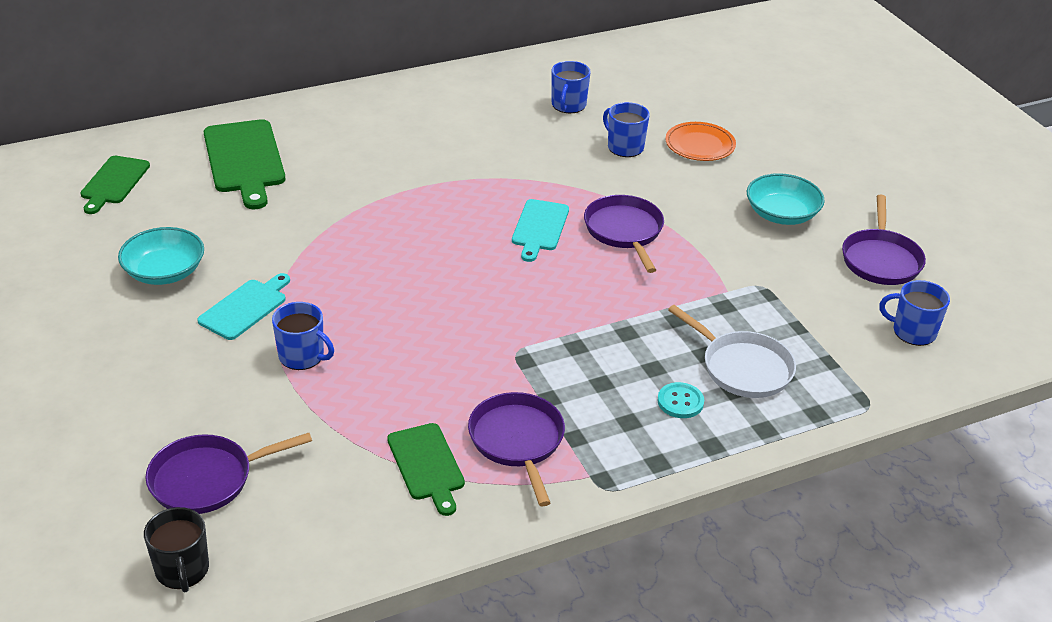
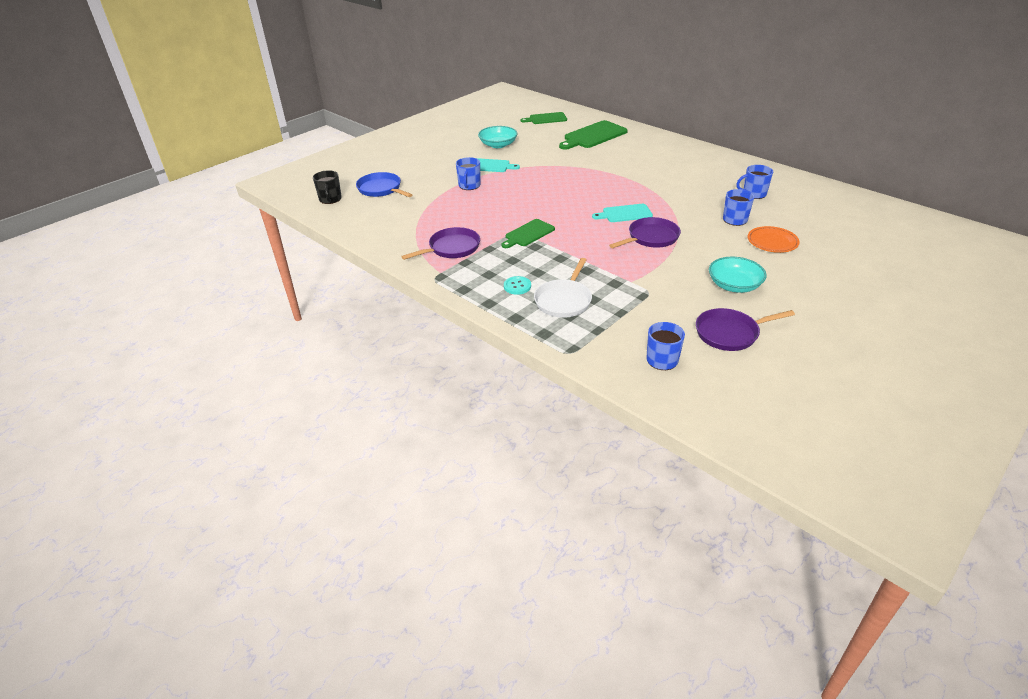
camera: 70 degrees right, 0 degrees up
(182, 570) = (330, 199): black mug -> black mug turned 60 degrees counterclockwise
(207, 479) = (381, 189): purple pan -> blue pan
(427, 465) = (420, 231): green cutting board -> green cutting board (528, 234)

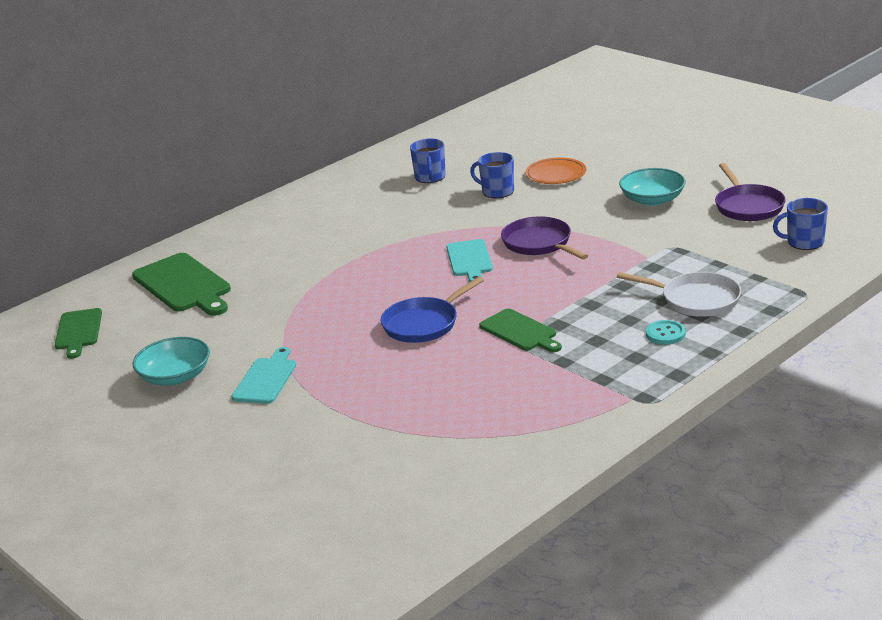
camera: 85 degrees left, 10 degrees down
(330, 199) = (353, 557): black mug -> none
(381, 189) = (326, 495): blue pan -> blue pan (424, 324)
(452, 248) = (559, 395): purple pan -> none
(469, 186) = (341, 395): blue mug -> none

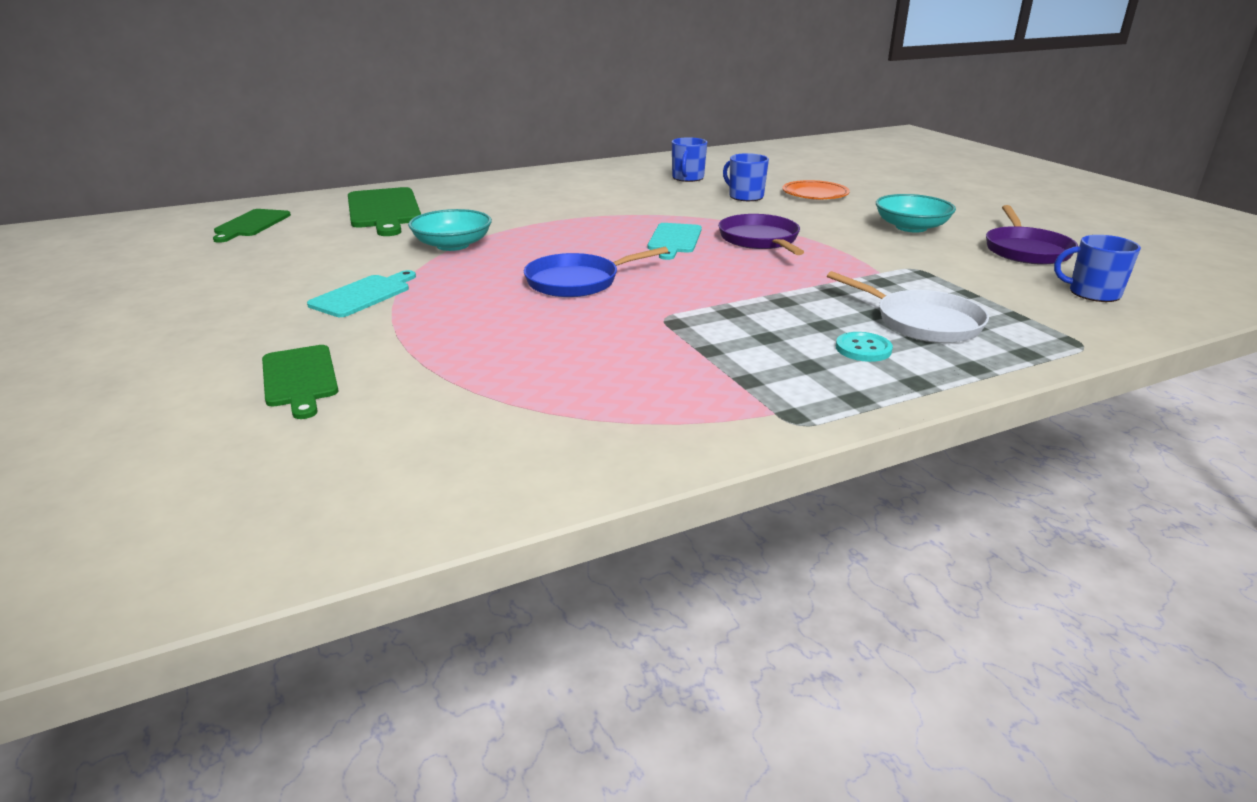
camera: 15 degrees right, 0 degrees up
(175, 376) = (282, 274): turquoise bowl -> turquoise bowl (452, 245)
(520, 332) = (679, 310): green cutting board -> green cutting board (300, 379)

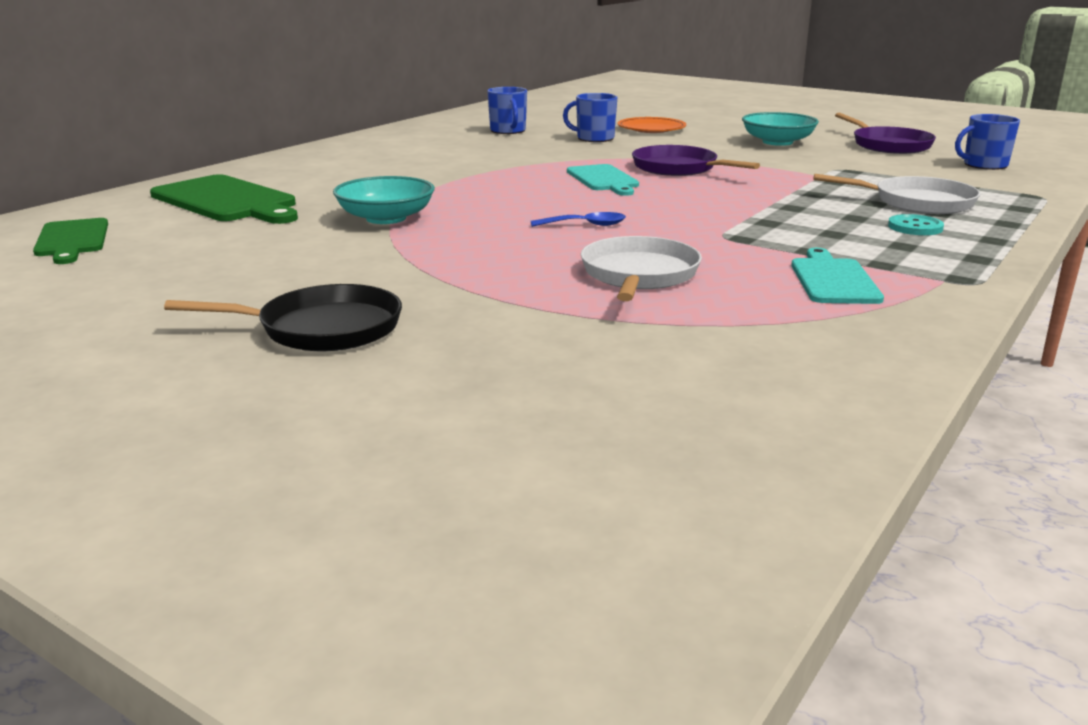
camera: 30 degrees left, 5 degrees down
(255, 328) = (322, 329): none -> black pan
(300, 379) = (483, 356): green cutting board -> none
(363, 295) = (384, 276): turquoise cutting board -> turquoise cutting board (833, 280)
(528, 338) = (639, 275): none -> white pan
(577, 281) = (585, 225): blue pan -> blue spoon

